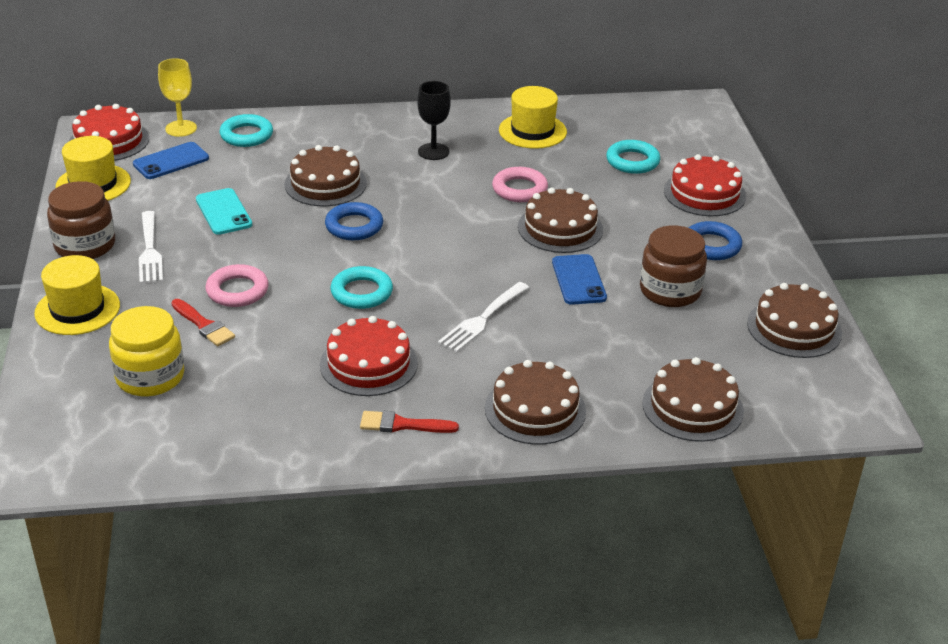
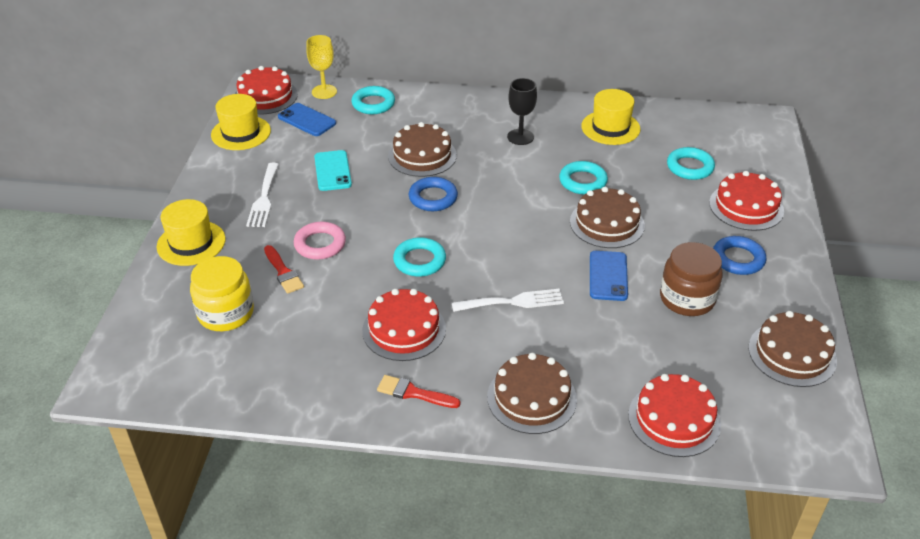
camera: 15 degrees right, 5 degrees up
(85, 245) = (216, 186): brown jar -> none
(171, 161) = (307, 120): blue phone -> blue phone turned 60 degrees clockwise
(482, 319) = (513, 302): white fork -> white fork turned 150 degrees counterclockwise
(519, 189) = (583, 181): pink ring -> turquoise ring
(692, 407) = (674, 419): brown cake -> red cake

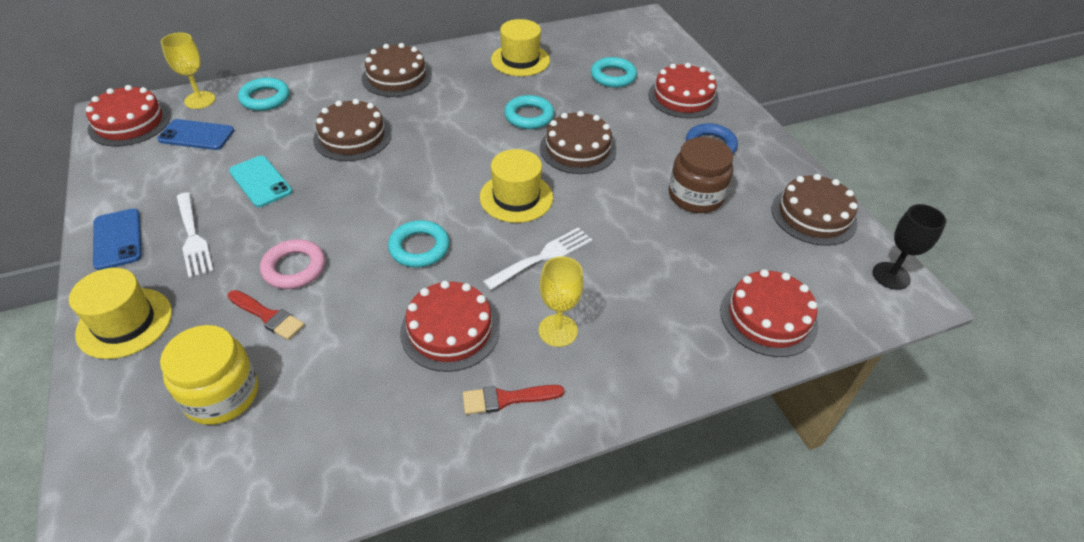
camera: 30 degrees left, 5 degrees up
(241, 133) = (120, 171): yellow hat -> yellow hat (516, 197)
(433, 198) = (391, 176): blue ring -> none
(486, 361) = (558, 330): none -> yellow goblet
(520, 137) = (441, 91): black goblet -> black goblet (891, 276)
(532, 398) = (628, 351): brown cake -> brown cake (396, 77)
(608, 276) = (613, 199): blue phone -> blue phone (117, 239)

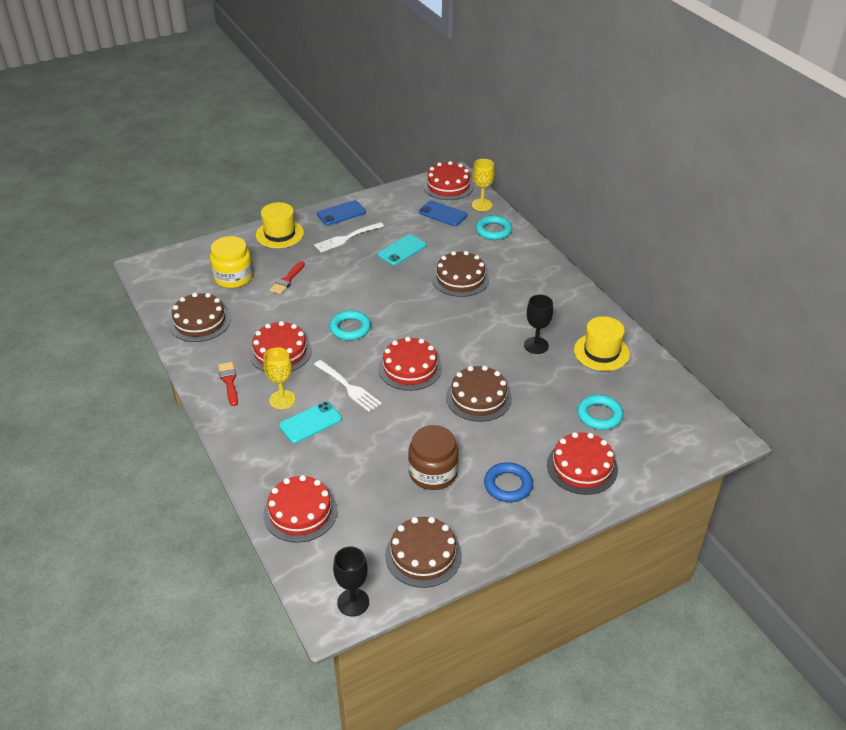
camera: 85 degrees right, 5 degrees down
(196, 135) = (442, 214): blue phone -> blue phone turned 60 degrees counterclockwise
(294, 268) = (325, 281): pink ring -> none
(396, 77) = (545, 286): brown cake -> brown cake (200, 322)
(499, 98) = (536, 345): none -> black goblet
(516, 197) = (410, 368): yellow hat -> red cake
(529, 116) = (515, 365): turquoise ring -> none
(607, 300) = (310, 422): none -> turquoise phone

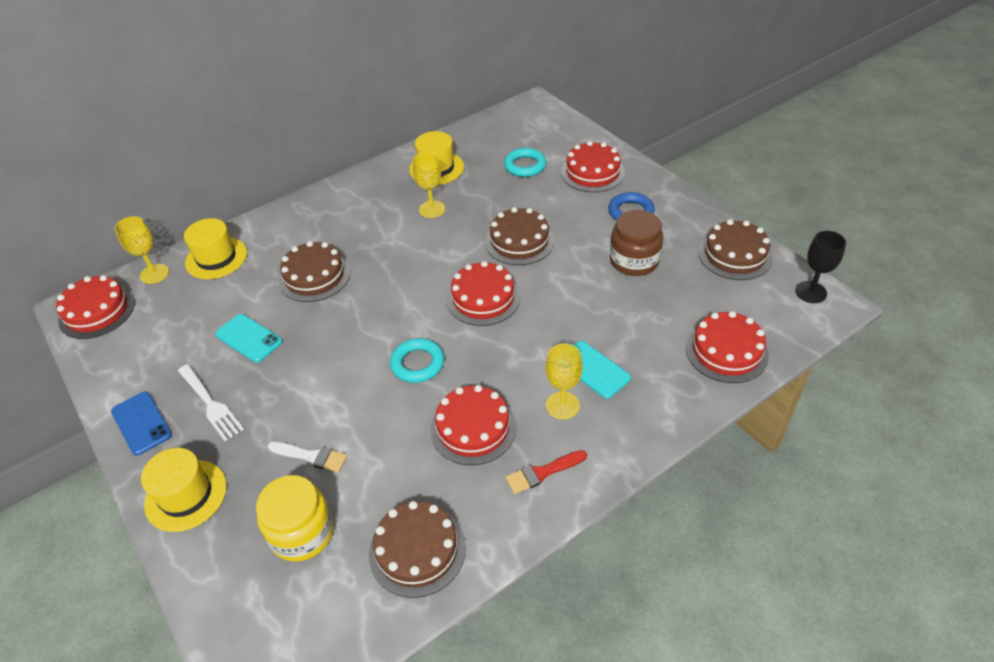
camera: 95 degrees left, 5 degrees up
(287, 280) = (311, 456): red brush -> white brush
(349, 387) = (526, 345): white fork -> none
(442, 214) = (168, 308): blue phone -> none
(493, 231) = (216, 258): turquoise ring -> yellow hat
(536, 345) = (432, 209): black goblet -> yellow goblet

